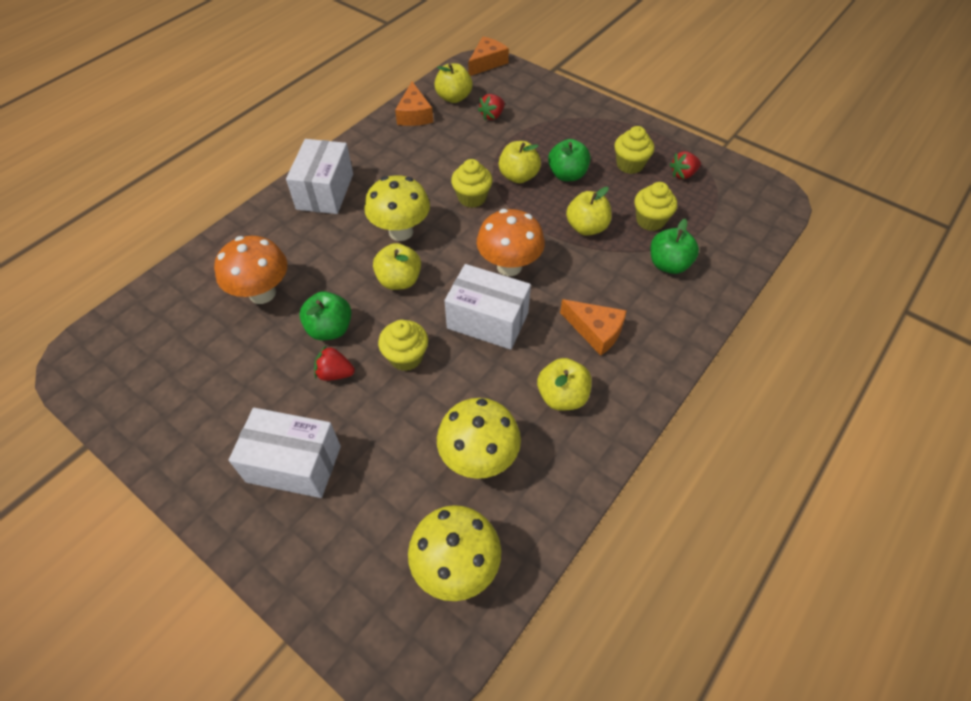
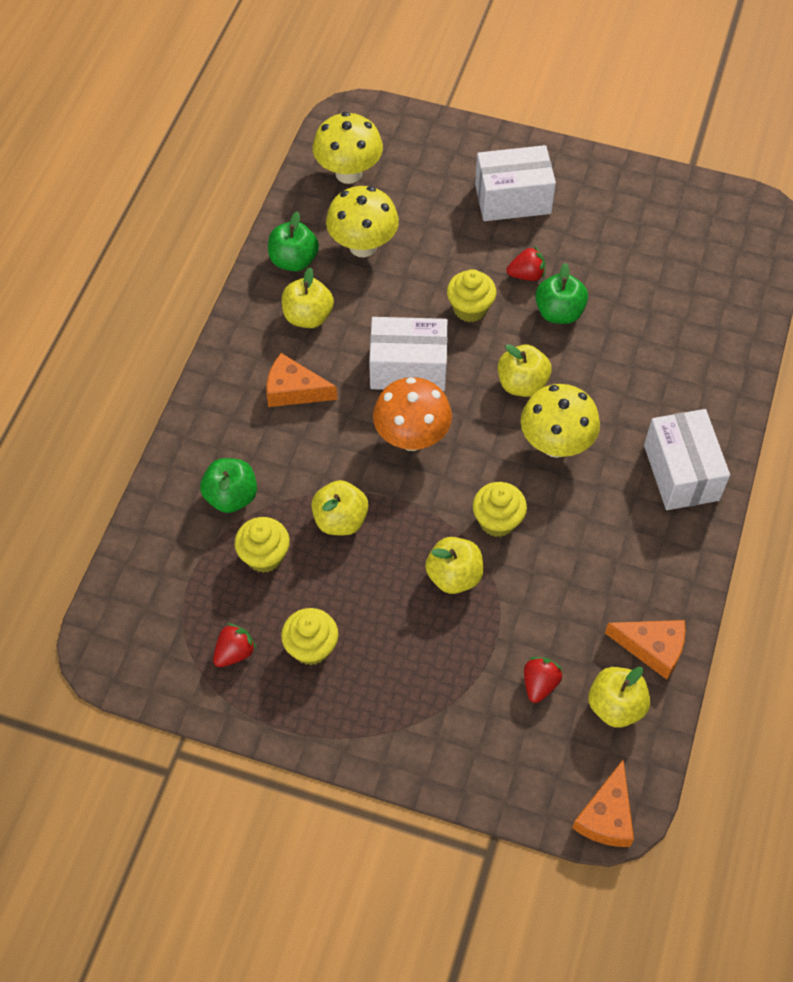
camera: 160 degrees right, 5 degrees up
(262, 293) = (652, 327): orange mushroom -> none
(414, 114) = (652, 648): orange cheese -> orange cheese turned 135 degrees clockwise
(567, 175) = (391, 600): green apple -> green apple (294, 260)

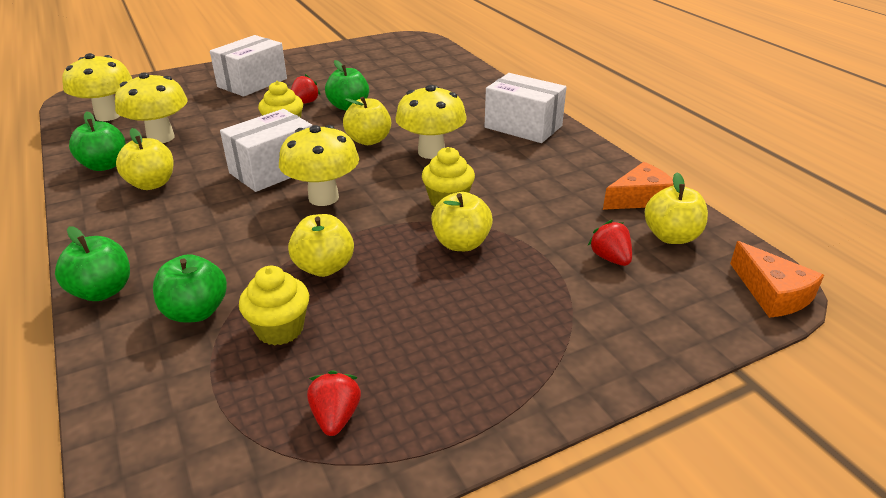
camera: 45 degrees left, 25 degrees down
(195, 428) = (103, 291): none -> green apple
(294, 390) = (185, 223): orange cheese -> none
(311, 647) = (408, 359): yellow cupcake -> none
(412, 438) = (323, 198): orange mushroom -> yellow mushroom

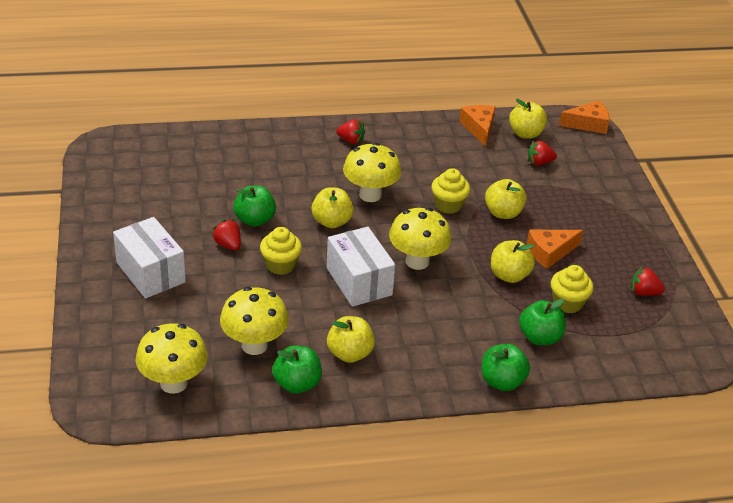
camera: 75 degrees left, 5 degrees up
(394, 296) = (550, 252): none -> orange cheese
(523, 127) = (351, 140): white box -> red strawberry

